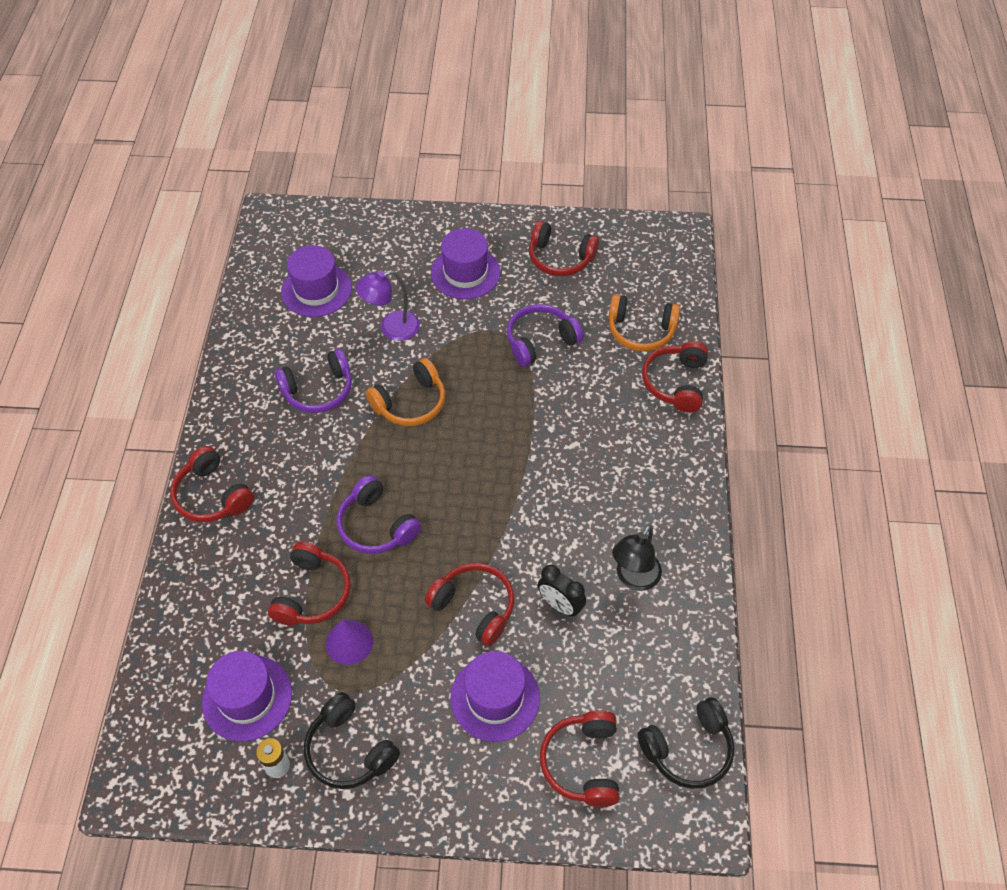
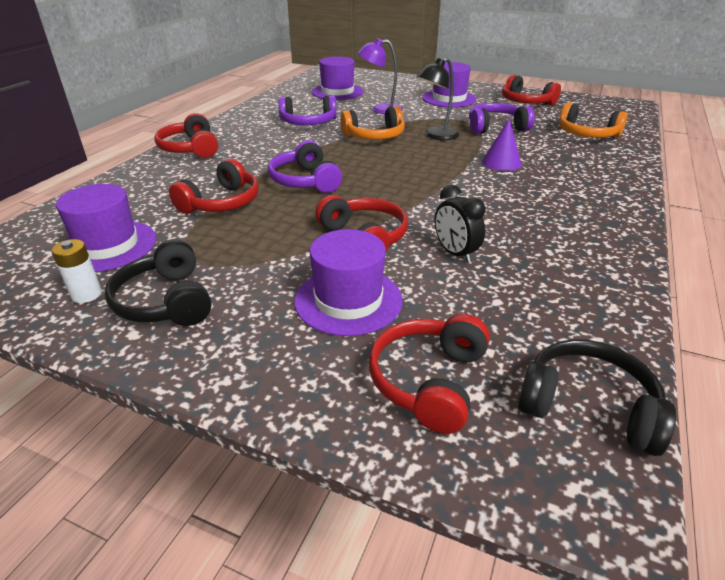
camera: 20 degrees right, 20 degrees down
(349, 642) = (229, 234): purple cone -> purple cone (501, 162)
(633, 578) = (545, 252): black lamp -> black lamp (436, 136)
(675, 383) = (615, 159): red headphones -> none
(688, 749) = (587, 407): black headphones -> black headphones turned 150 degrees counterclockwise

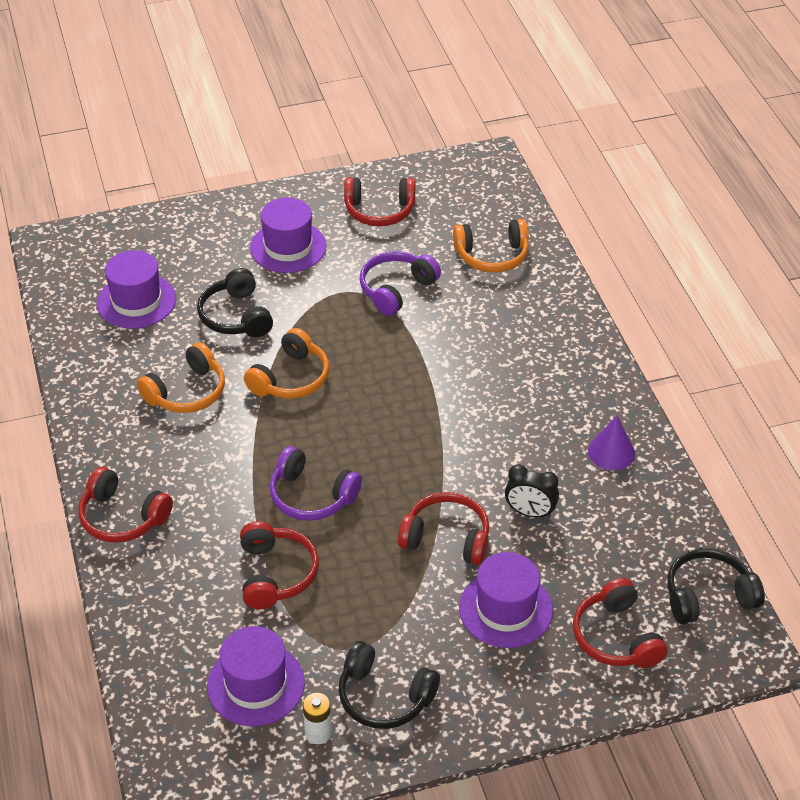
camera: 40 degrees left, 10 degrees up
(308, 123) = (187, 392): purple headphones -> orange headphones
(380, 109) = (236, 316): purple lamp -> black headphones
(436, 136) = (352, 341): black lamp -> none
(501, 162) = (457, 357): purple cone -> purple cone (611, 452)

